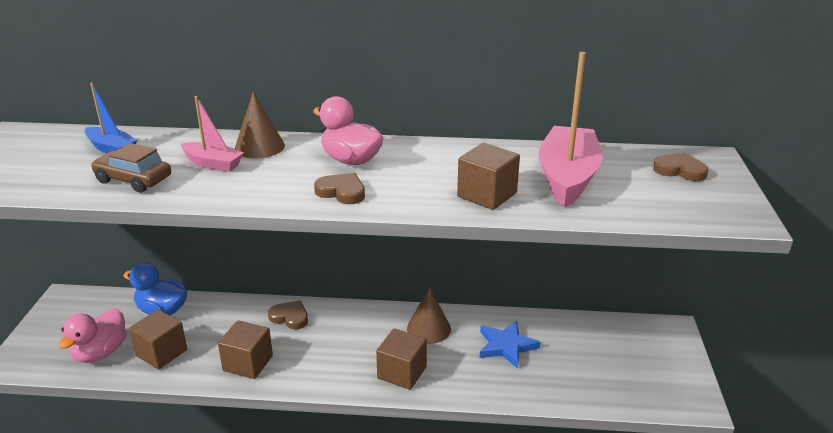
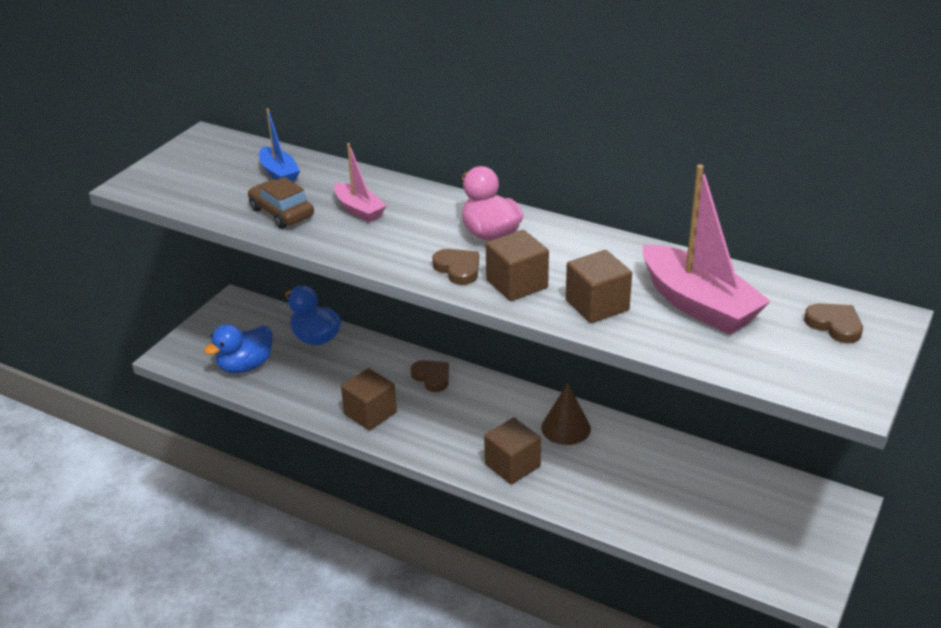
camera: 25 degrees right, 5 degrees up
(100, 353) = (245, 366): pink duck -> blue duck
(161, 353) = (297, 381): brown cube -> brown cube (517, 284)
(259, 147) = (412, 199): brown cone -> none
(506, 346) = (638, 469): blue star -> none
(567, 177) = (698, 304): pink boat -> pink boat turned 105 degrees clockwise

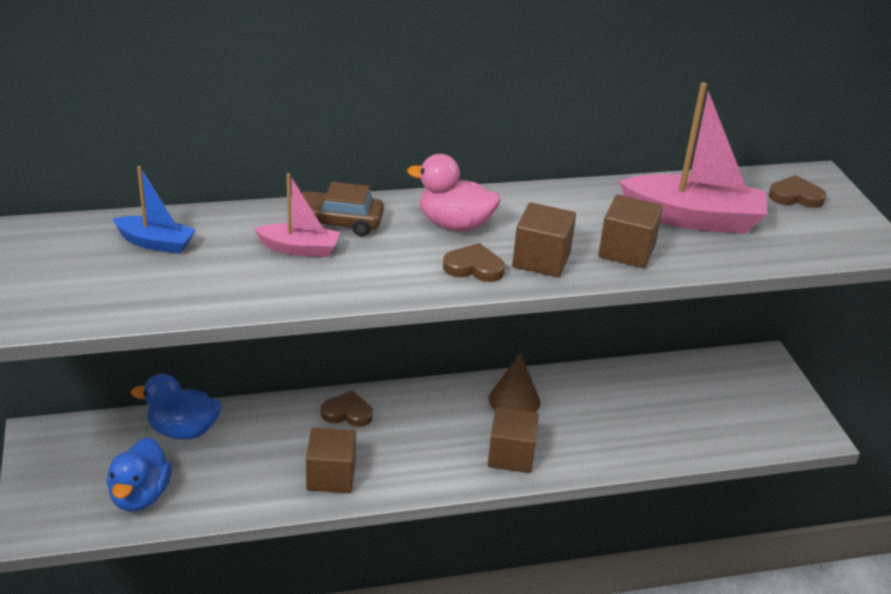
camera: 45 degrees left, 0 degrees up
(282, 213) = (222, 282): brown car -> brown car (339, 222)

